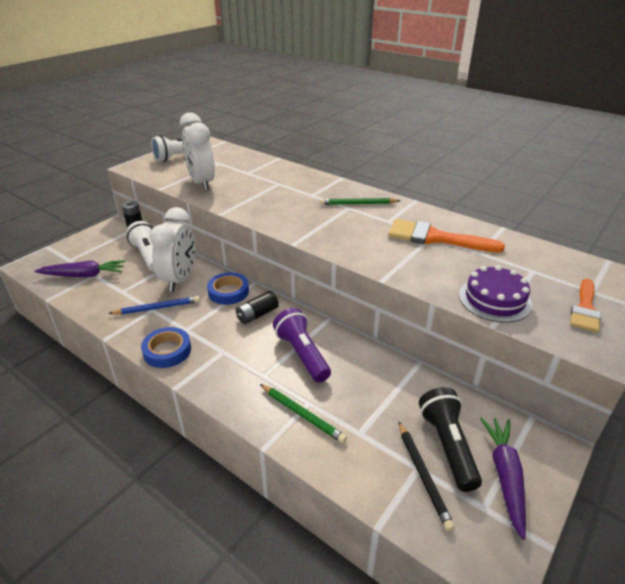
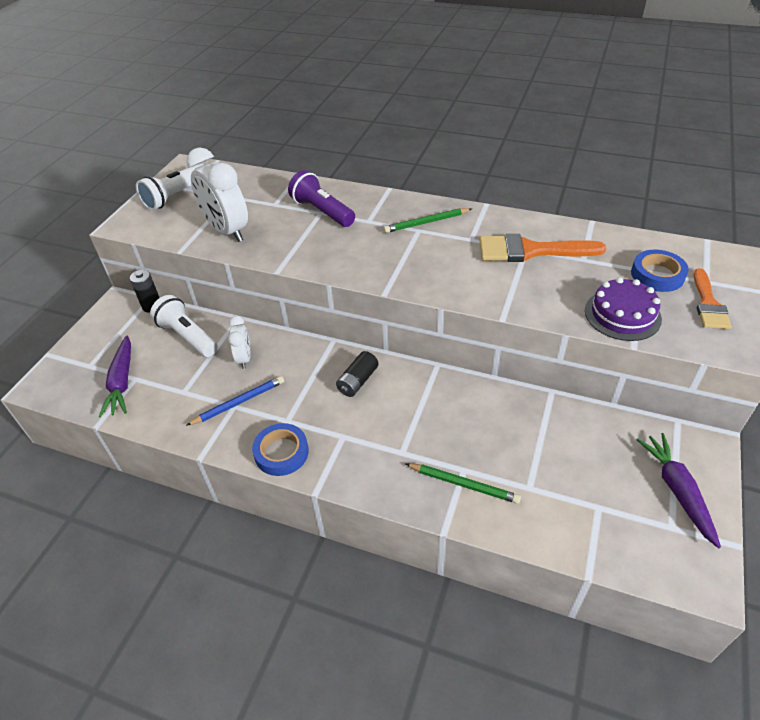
camera: 15 degrees left, 10 degrees up
(84, 275) = (122, 382): purple carrot -> purple carrot turned 105 degrees clockwise
(180, 279) = (244, 358): white clock -> white clock, size x0.54
(228, 292) = (310, 360): blue tape -> blue tape (657, 275)
(302, 354) = (430, 416): purple flashlight -> purple flashlight (322, 211)
(423, 475) = (606, 513): black pencil -> none
(447, 445) = (615, 475): black flashlight -> none

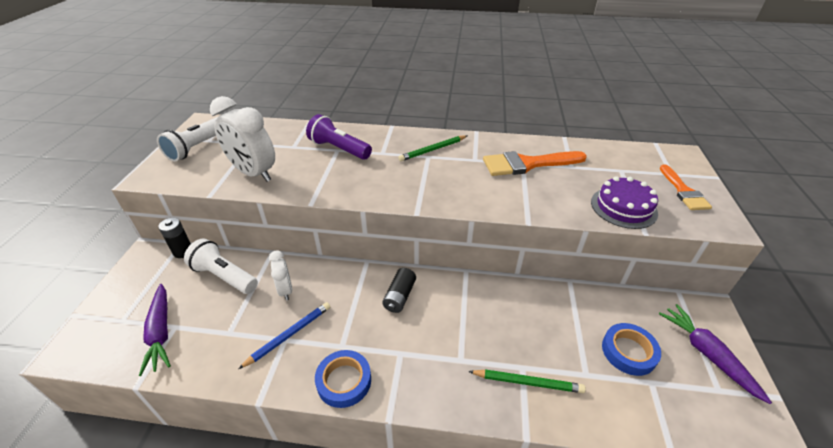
camera: 15 degrees left, 5 degrees down
(657, 275) = (634, 173): blue tape -> blue tape (628, 352)

